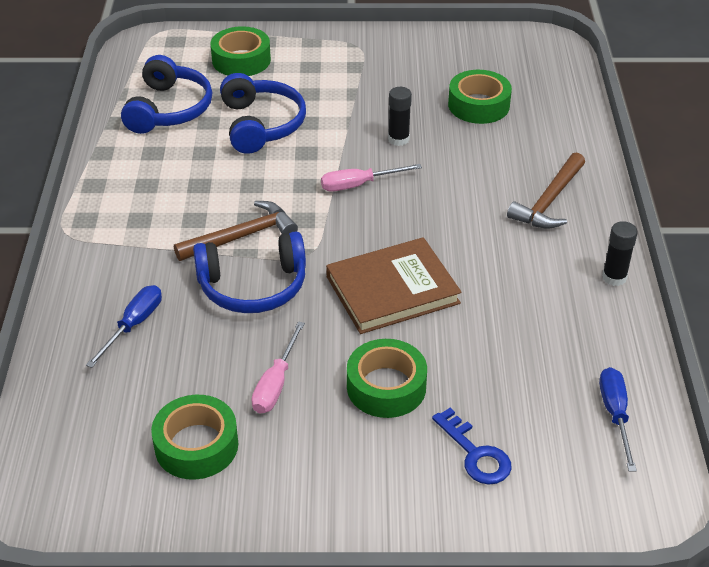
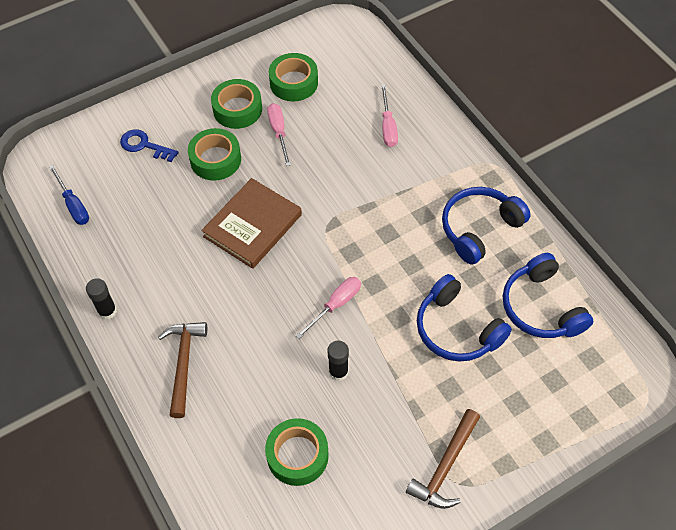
camera: 150 degrees right, 15 degrees up
(134, 325) = (388, 127): blue screwdriver -> pink screwdriver
(241, 60) = (542, 401): green tape -> green tape (237, 109)
(241, 236) = (380, 217): brown hammer -> brown hammer (445, 466)
(253, 286) = (341, 185): blue headphones -> blue headphones (479, 228)

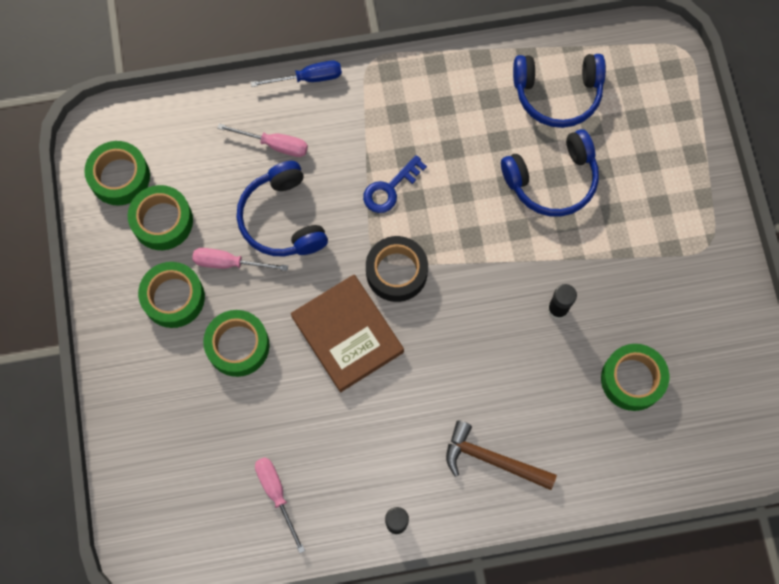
camera: 70 degrees left, 15 degrees up
(73, 205) = (234, 527): blue screwdriver -> blue screwdriver (308, 78)
(144, 145) = (180, 421): blue key -> blue key (390, 189)
(316, 48) = (120, 177): none -> green tape
(319, 241) = (396, 272): none -> black tape
(336, 305) = (481, 284): pink screwdriver -> pink screwdriver (276, 494)
(445, 466) = (688, 249): brown hammer -> none
(479, 228) = (445, 110): blue headphones -> blue headphones (282, 219)

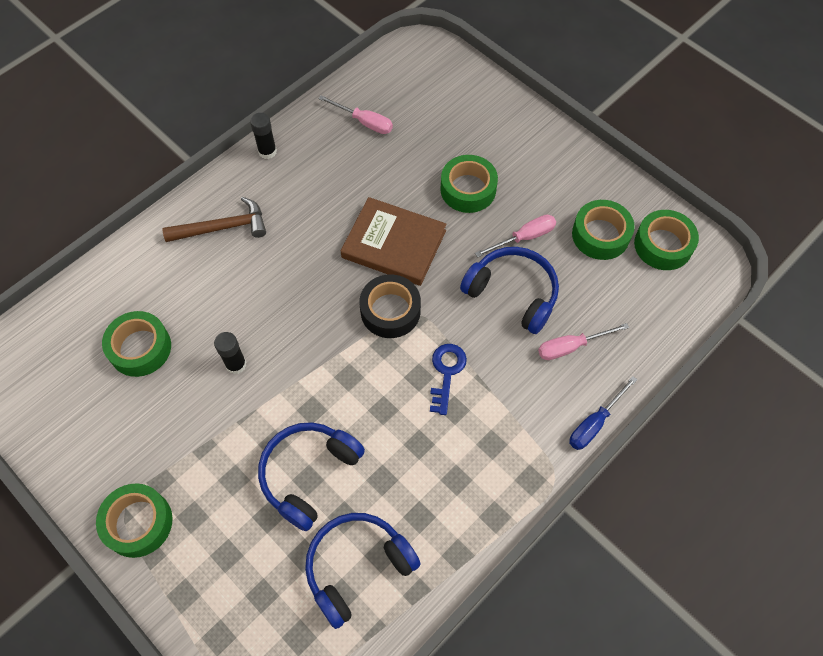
camera: 145 degrees right, 10 degrees down
(173, 297) = (542, 191): green tape -> green tape (138, 523)

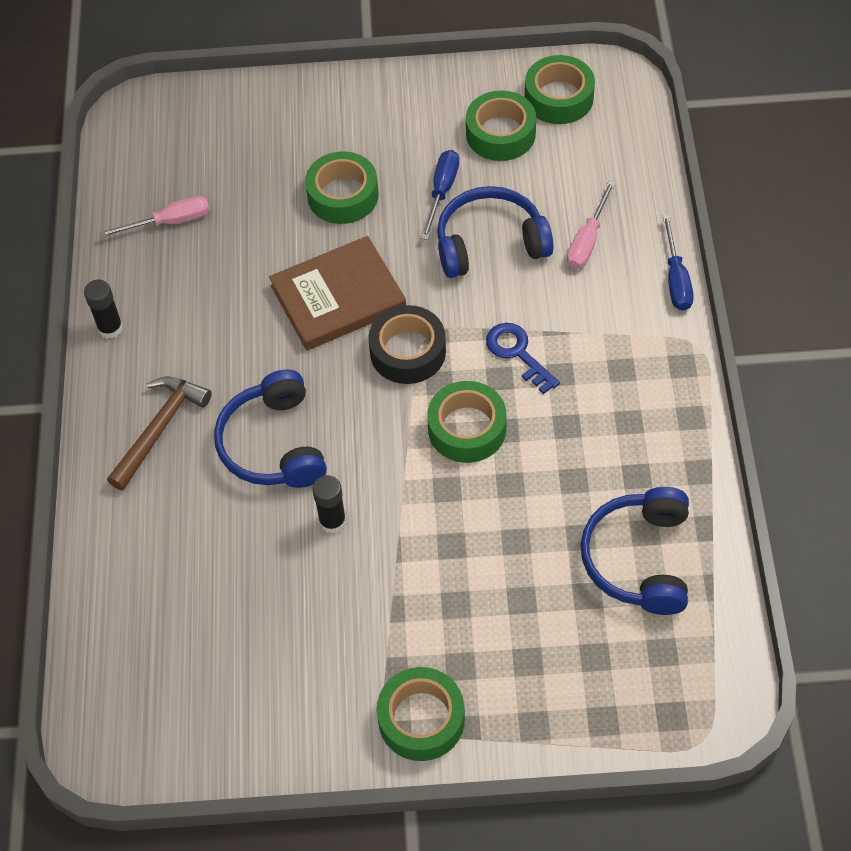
camera: 45 degrees left, 5 degrees down
(140, 348) = (225, 596): green tape -> green tape (467, 428)
(308, 474) = (511, 537): blue headphones -> blue headphones (273, 444)
(524, 238) = (442, 191): pink screwdriver -> blue screwdriver

